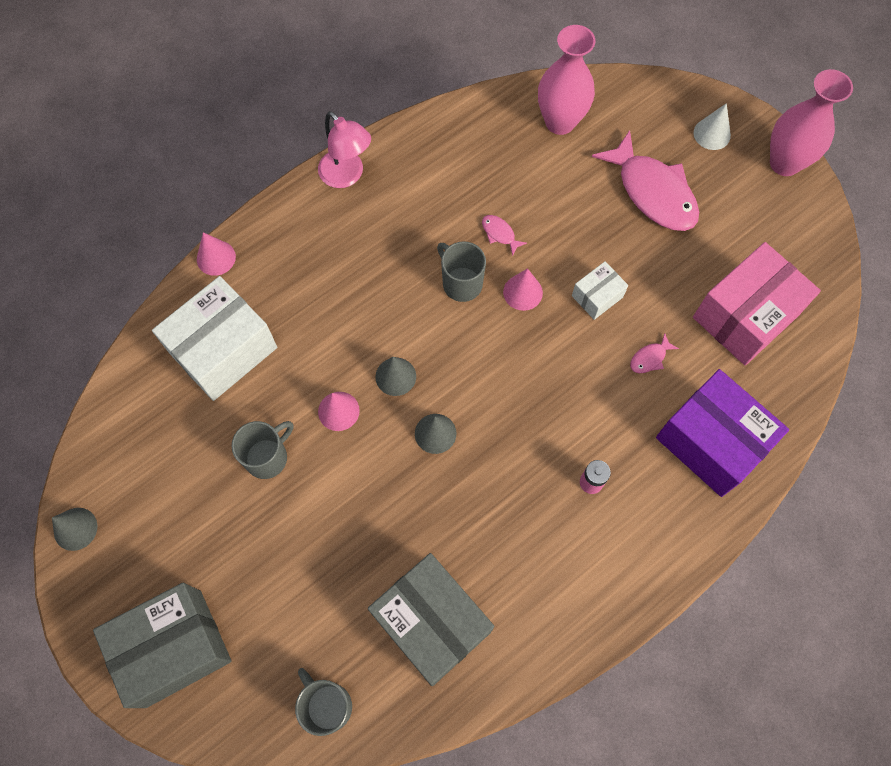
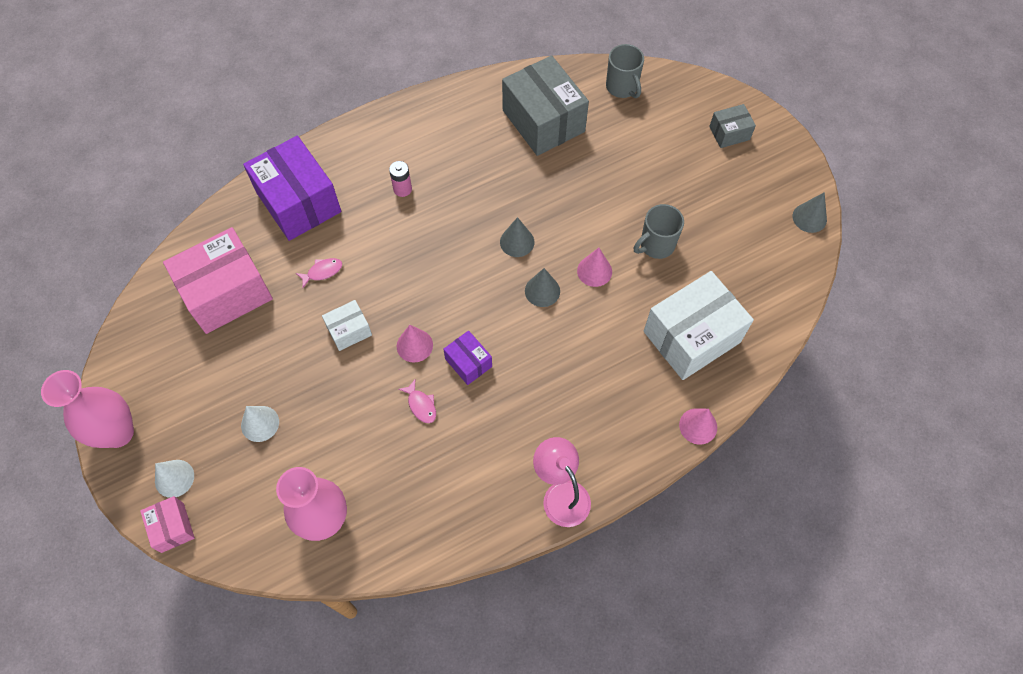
camera: 170 degrees left, 5 degrees down
(173, 648) = (729, 133): grey box -> grey box, size x0.49
(461, 283) = (468, 363): grey mug -> purple box
(653, 192) = (260, 423): pink fish -> white cone
(694, 96) = (172, 527): none -> pink box

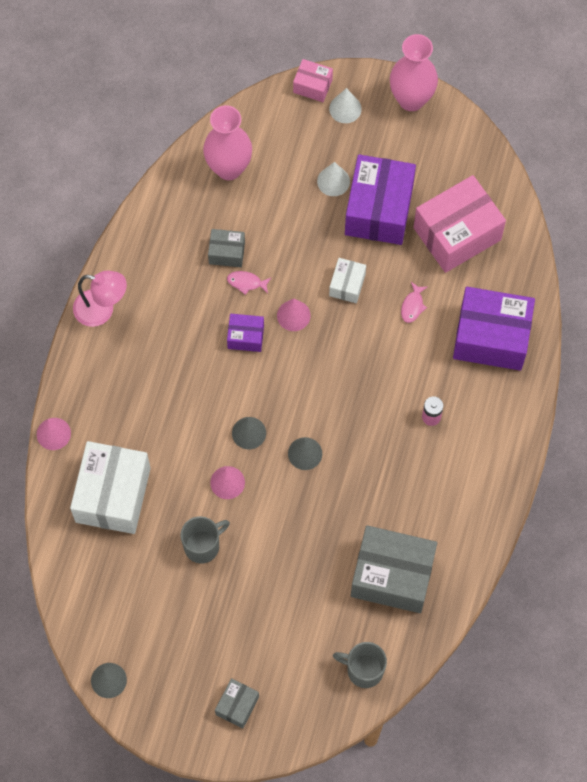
camera: 135 degrees right, 5 degrees up
(226, 293) = (457, 234): pink box -> pink box turned 45 degrees clockwise
(256, 365) = (379, 210): none -> purple box
(409, 445) = (227, 252): none -> grey box
(656, 245) = (203, 546): grey mug -> grey mug turned 45 degrees clockwise

